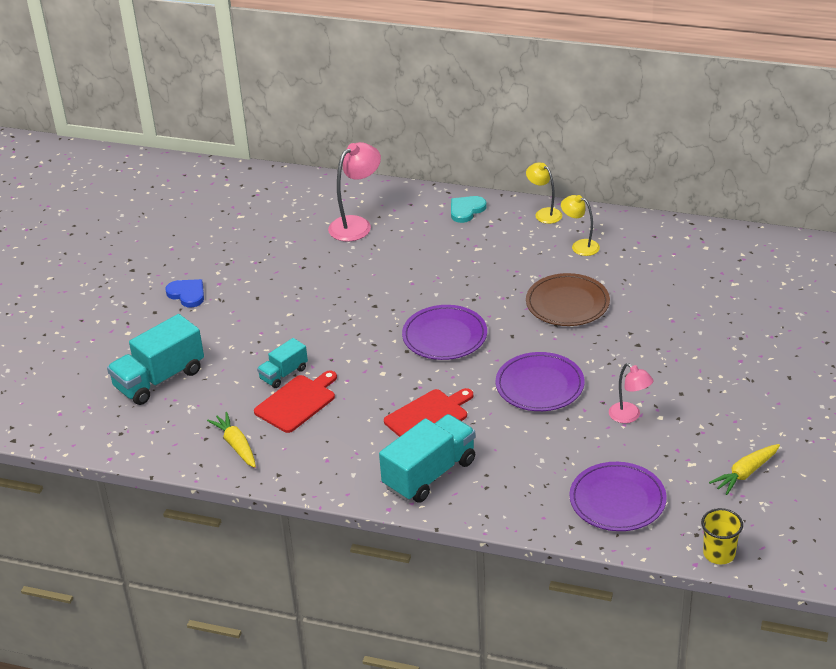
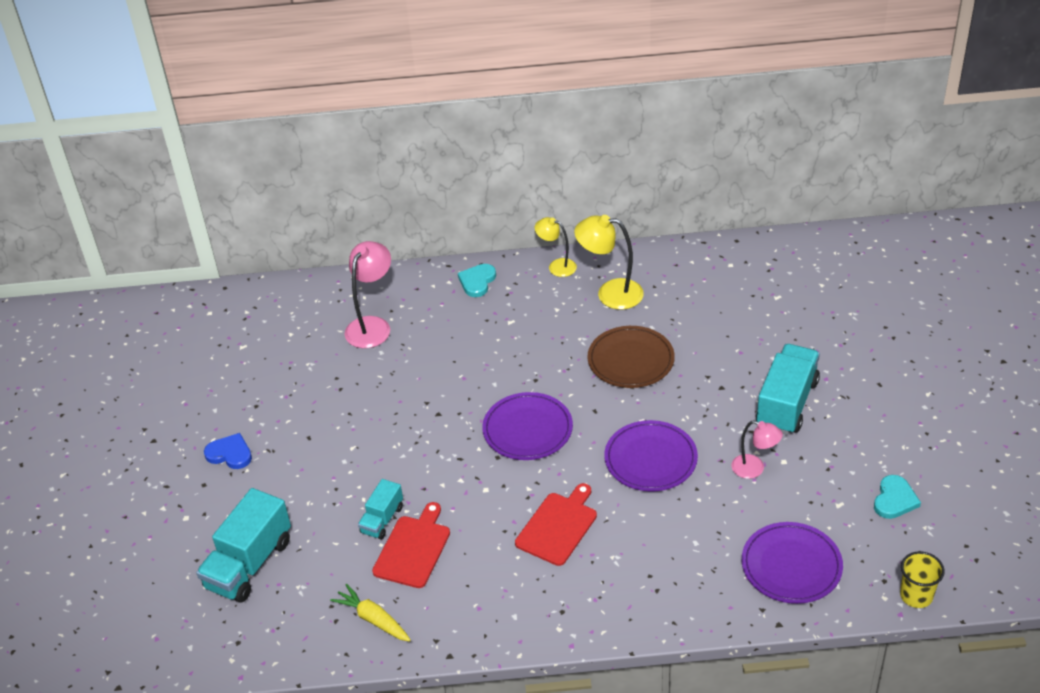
camera: 20 degrees left, 5 degrees up
(429, 474) = (592, 592): turquoise truck -> turquoise truck (786, 404)
(580, 246) = (610, 293): yellow lamp -> yellow lamp, size x1.59
(746, 473) = (894, 499): yellow carrot -> turquoise heart

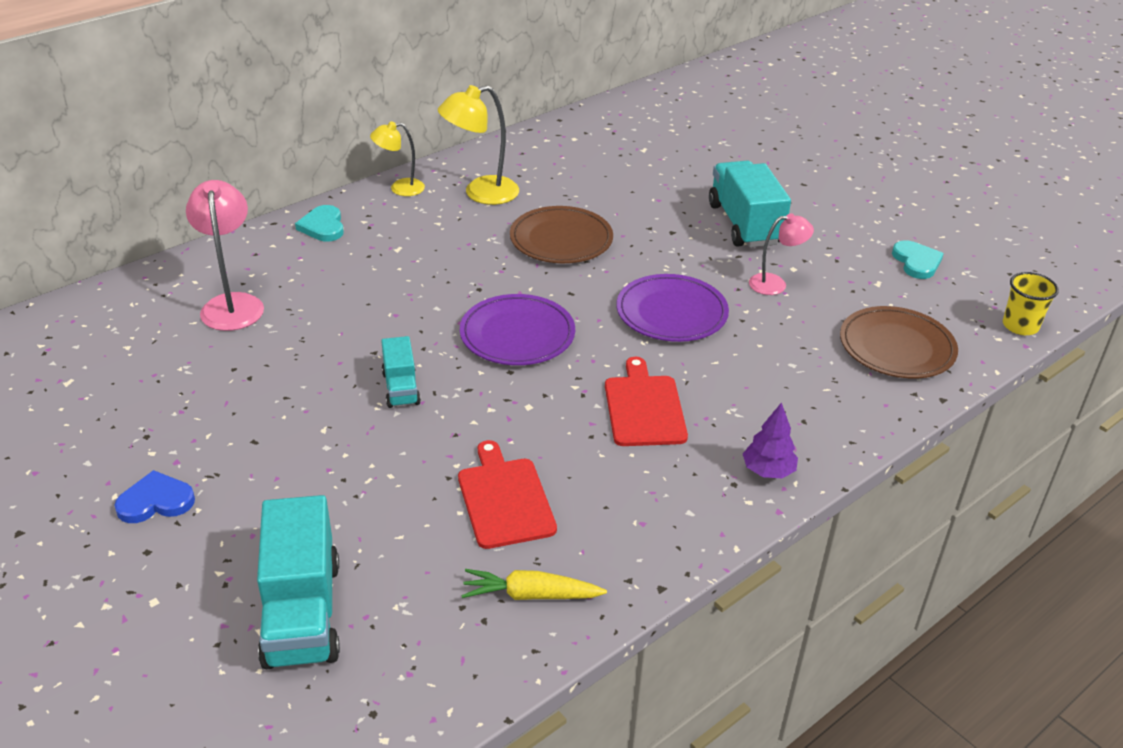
camera: 40 degrees left, 5 degrees down
(382, 519) = (436, 486): turquoise truck -> turquoise truck (401, 388)
(593, 614) = (768, 471): none -> purple tree
(791, 566) = (896, 347): purple plate -> brown plate

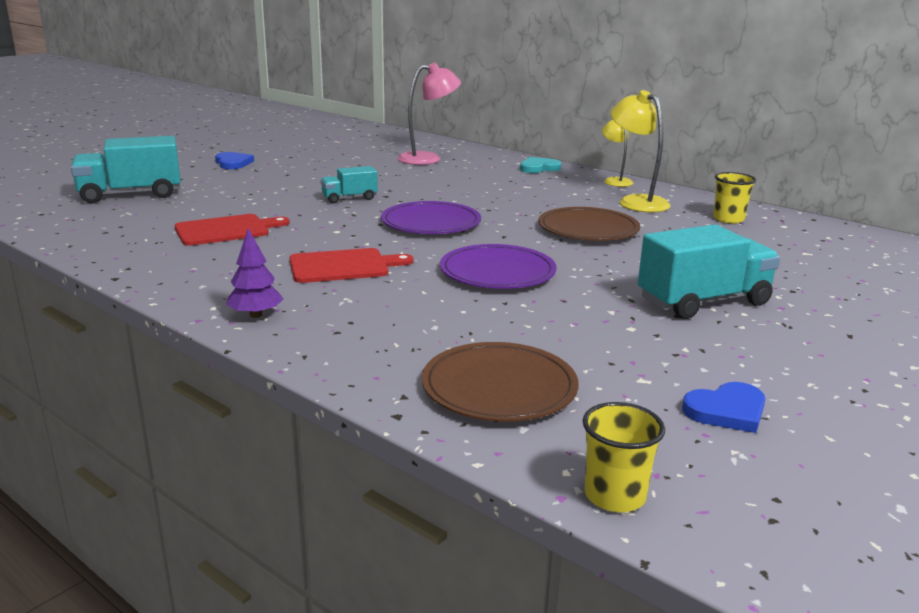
camera: 80 degrees right, 15 degrees down
(531, 595) = (123, 242): yellow carrot -> none
(549, 159) = (728, 219): none -> yellow cup
(775, 284) = (588, 318): pink lamp -> none
(916, 262) = (727, 411): turquoise heart -> blue heart

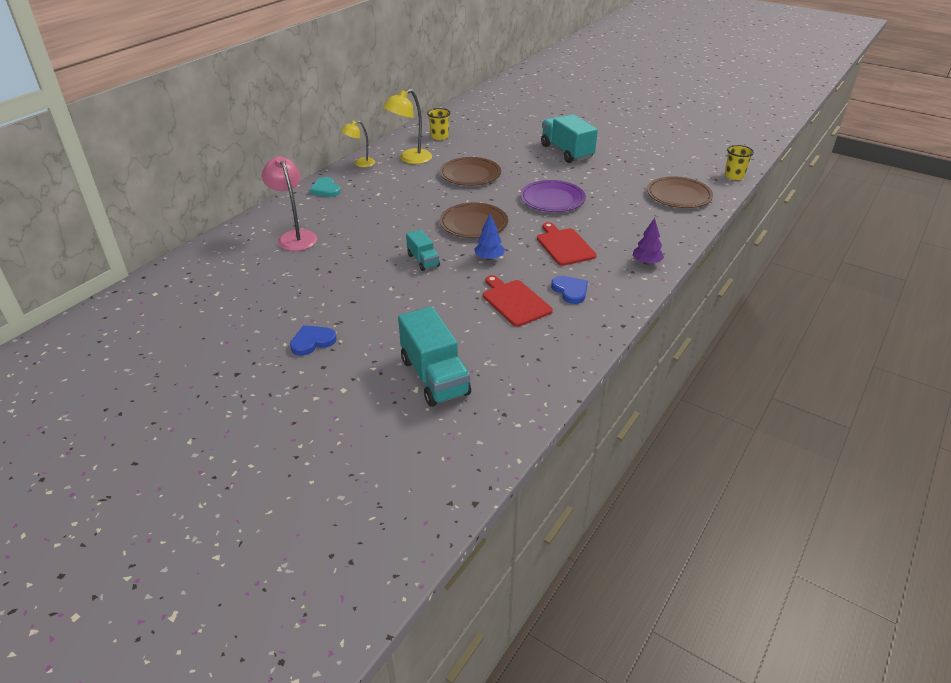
camera: 95 degrees left, 15 degrees up
(335, 225) = (489, 258): none -> blue tree
(431, 223) = (473, 224): purple plate -> brown plate
(727, 411) = (666, 155): blue heart -> blue heart (570, 291)

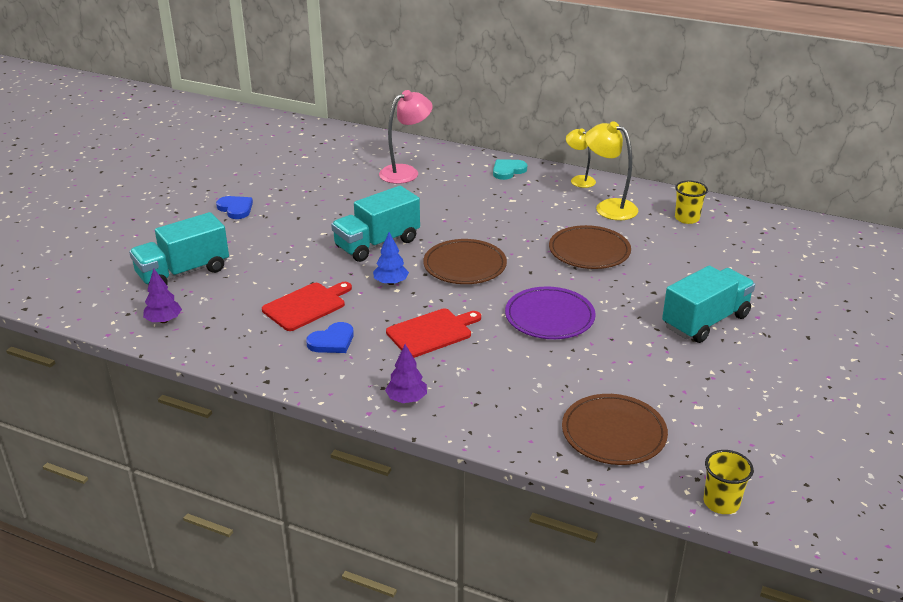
camera: 80 degrees right, 5 degrees down
(423, 260) = (377, 244): turquoise truck -> turquoise truck, size x1.82
(522, 387) = (164, 320): none -> purple tree

